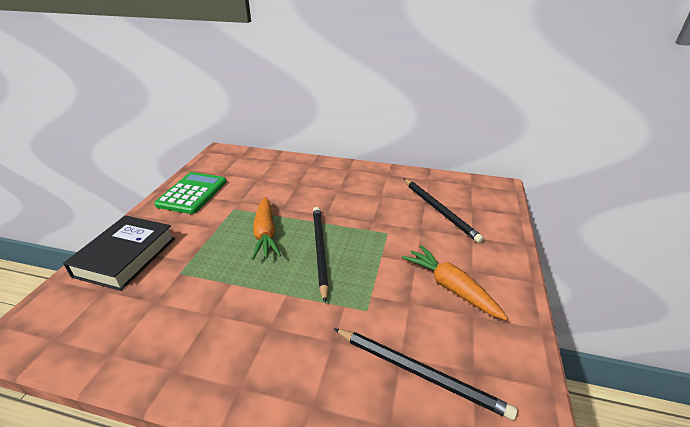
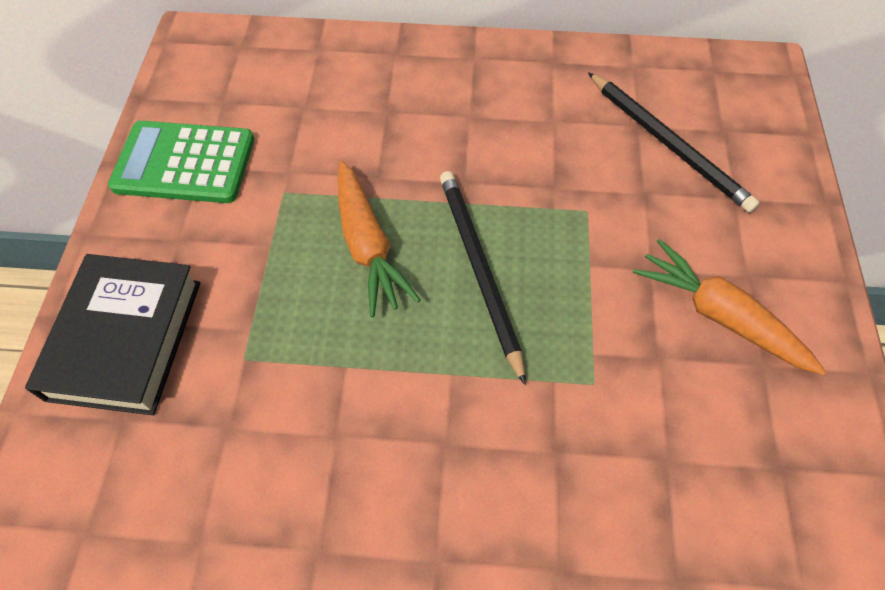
camera: 10 degrees left, 25 degrees up
(192, 193) = (184, 163): green calculator -> green calculator turned 90 degrees counterclockwise
(420, 373) = (703, 486): black pencil -> none

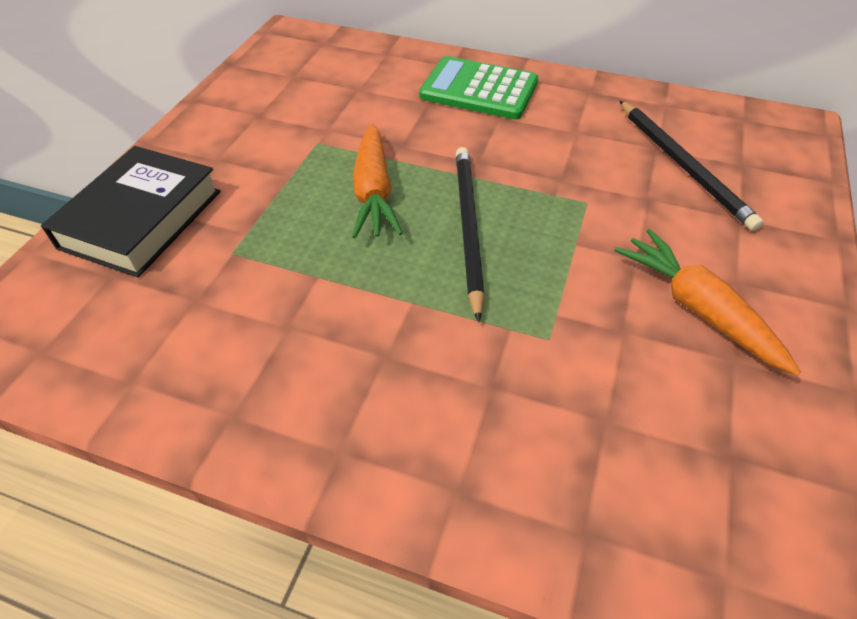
camera: 15 degrees right, 10 degrees down
(184, 163) = (244, 110): green calculator -> green calculator (479, 90)

